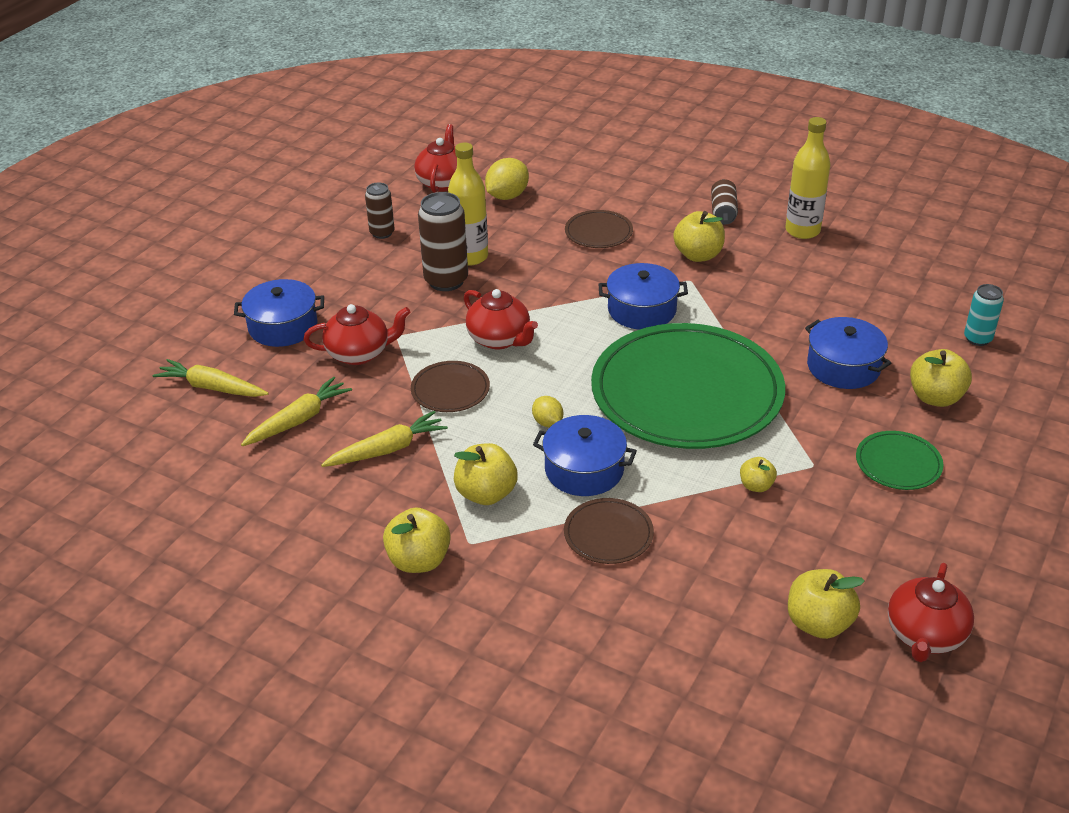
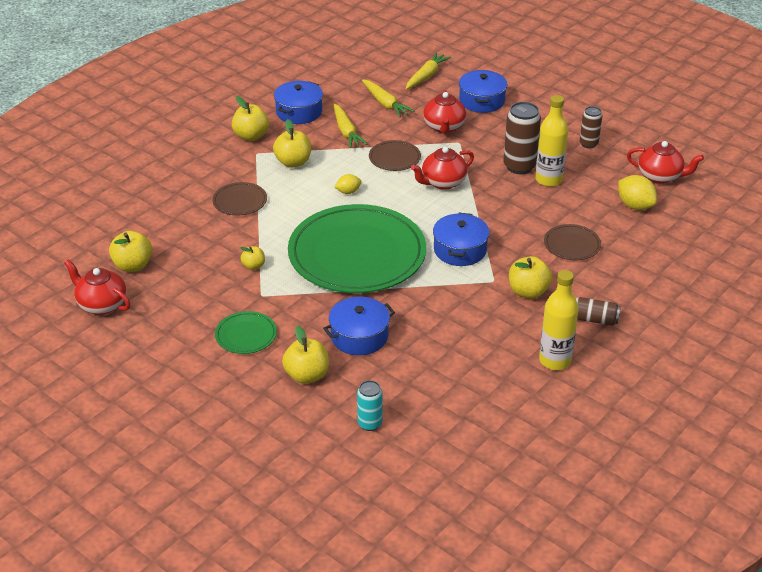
camera: 100 degrees right, 0 degrees up
(584, 469) = (298, 200): blue pot -> blue pot (299, 112)

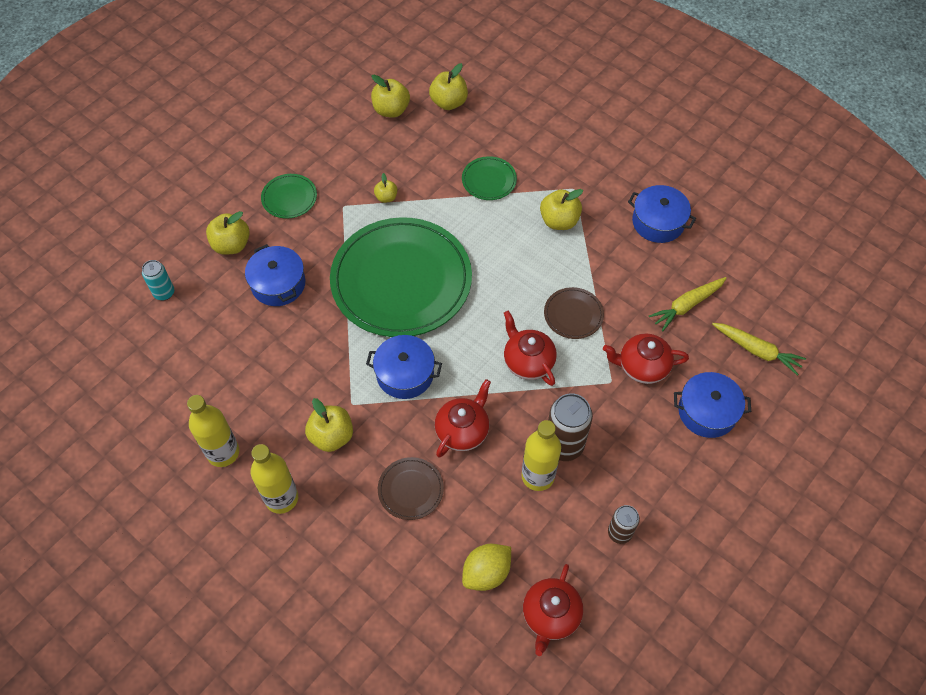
camera: 90 degrees right, 20 degrees up
(101, 304) = (339, 95): red teapot -> red teapot (462, 431)
(240, 201) = (489, 180): brown plate -> green plate
(251, 136) = (606, 182): yellow apple -> yellow apple (449, 102)
(346, 131) = (622, 268): yellow carrot -> none
(348, 192) = (507, 271): yellow lemon -> none
(594, 319) = (281, 498): brown can -> yellow bottle

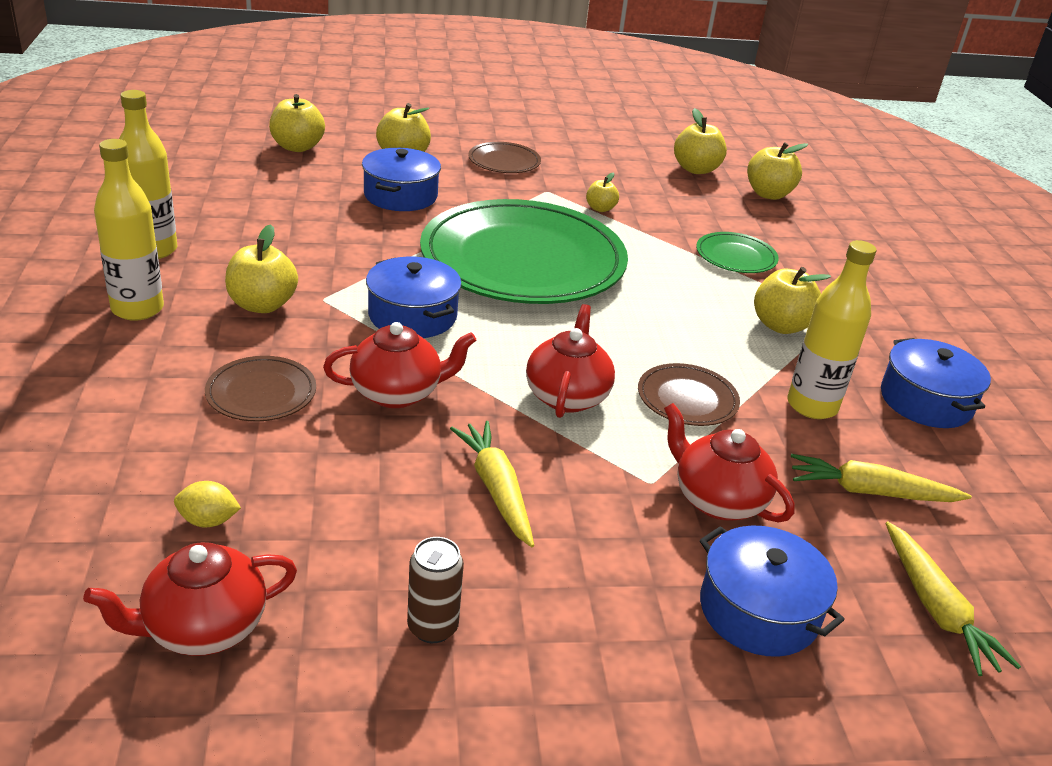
camera: 40 degrees right, 25 degrees down
(164, 293) = (297, 147): turquoise can -> yellow apple
(289, 198) = (504, 161): green plate -> brown plate
(486, 573) = (208, 521): yellow lemon -> yellow lemon, size x0.59
(538, 476) = (418, 490): yellow bottle -> yellow bottle (812, 406)
(564, 445) = (496, 490): brown can -> yellow carrot

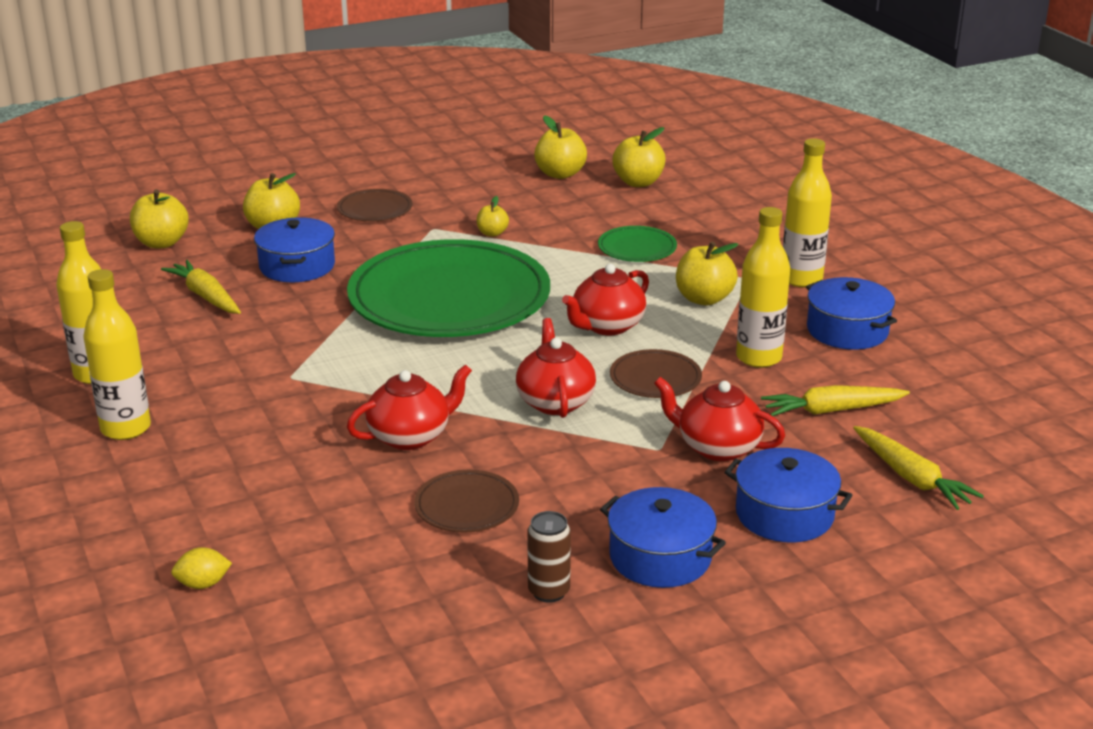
camera: 15 degrees left, 5 degrees down
(203, 627) = (373, 640): red teapot -> red teapot (607, 326)
(208, 521) = (321, 571): yellow lemon -> yellow lemon (203, 584)
(261, 393) = (293, 467): brown plate -> brown plate (467, 506)
(262, 305) = (238, 396): yellow apple -> none
(412, 315) = (381, 370): blue pot -> blue pot (660, 557)
(496, 490) = (539, 486): yellow carrot -> yellow carrot (206, 296)
(896, 331) = (801, 279): none -> yellow bottle

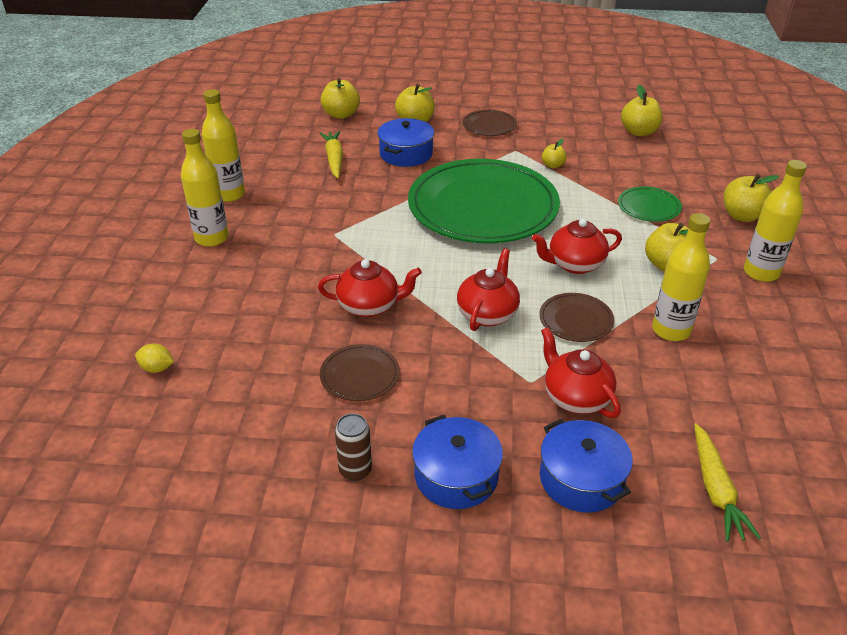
camera: 30 degrees right, 10 degrees up
(638, 182) = (692, 153): yellow apple -> yellow apple (742, 216)
(832, 410) = (695, 399): yellow carrot -> none
(847, 330) = (765, 331): blue pot -> none

